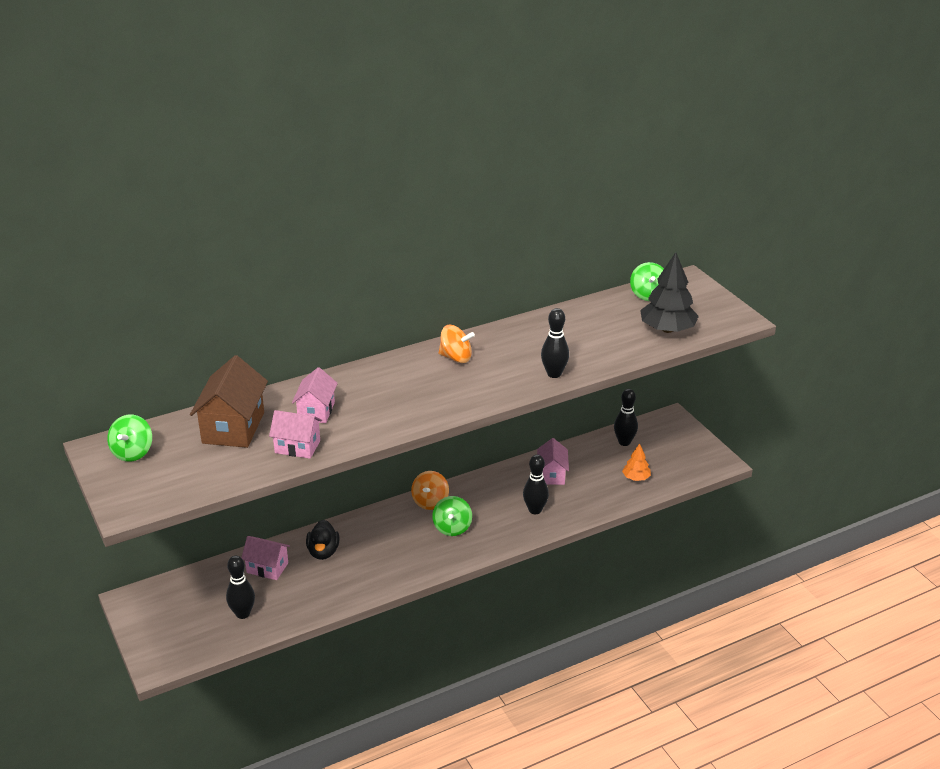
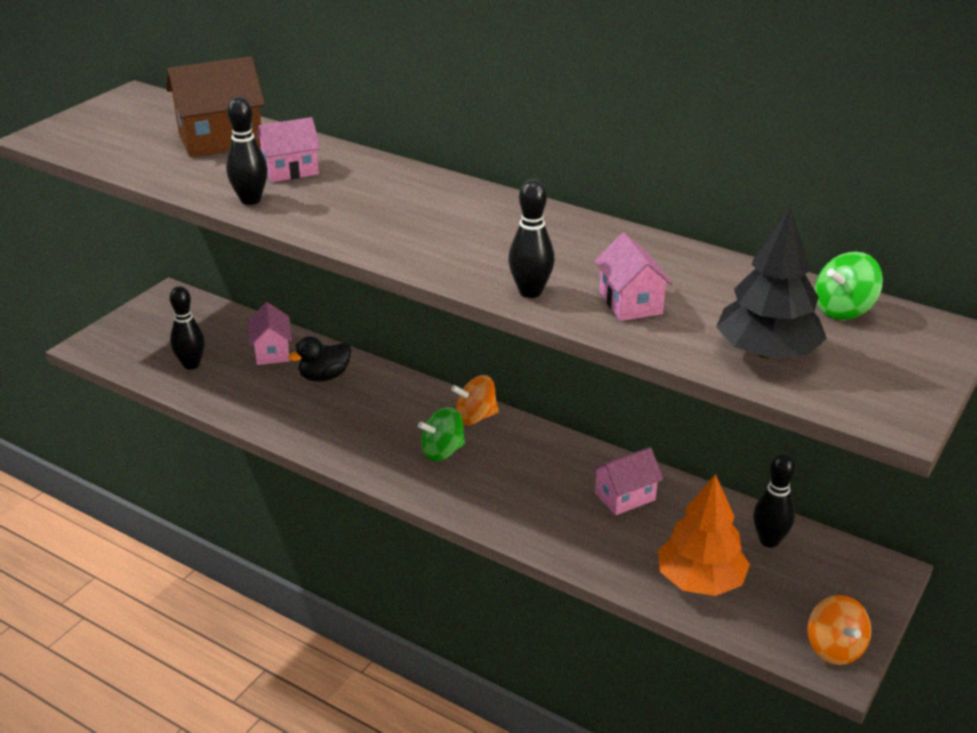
camera: 60 degrees right, 0 degrees up
(132, 452) = (138, 110): green spinning top -> none
(297, 447) = (212, 181): pink house -> pink house (630, 303)
(456, 357) = (491, 215): orange spinning top -> orange spinning top (834, 648)
(535, 510) = (537, 507): black bowling pin -> black bowling pin (250, 200)
(636, 478) = (700, 580): orange tree -> orange tree, size x1.88

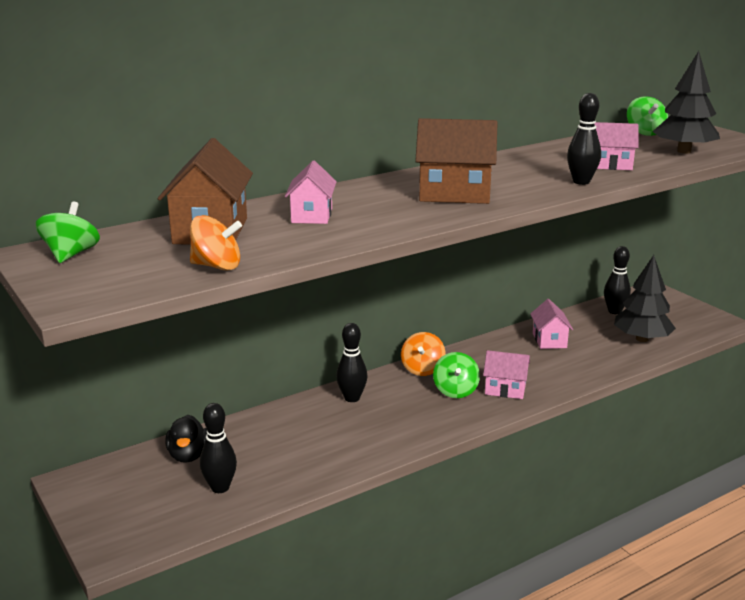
camera: 65 degrees left, 10 degrees down
(135, 108) = (71, 255): none -> green spinning top
(250, 200) = (354, 234): black bowling pin -> black bowling pin (352, 398)
(272, 352) = (244, 439): pink house -> pink house (505, 389)
(324, 376) = (309, 420): black duck -> black duck (188, 455)
(415, 224) = (454, 194): none -> brown house
(700, 580) = (642, 339): orange tree -> black tree
(834, 648) = (711, 319): orange spinning top -> orange spinning top (217, 266)

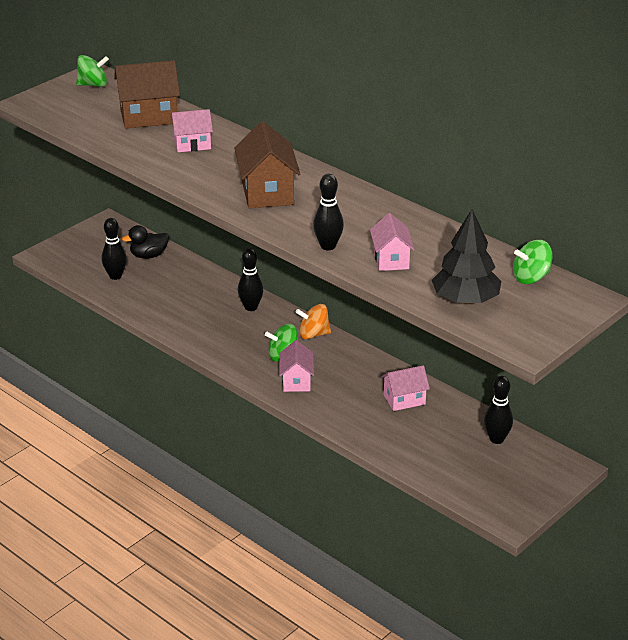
camera: 75 degrees right, 10 degrees up
(217, 266) = (88, 130): orange spinning top -> none
(642, 339) = (437, 458): black tree -> none

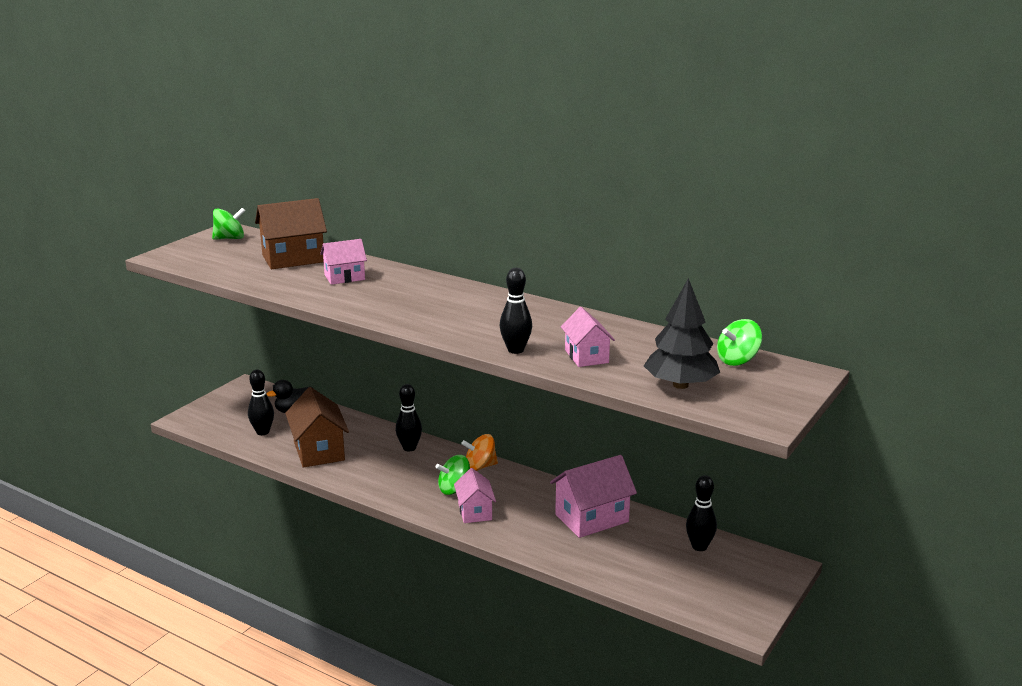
camera: 10 degrees left, 10 degrees down
(267, 192) = (435, 310): brown house -> brown house (319, 451)
(404, 399) = (592, 518): pink house -> pink house, size x1.61

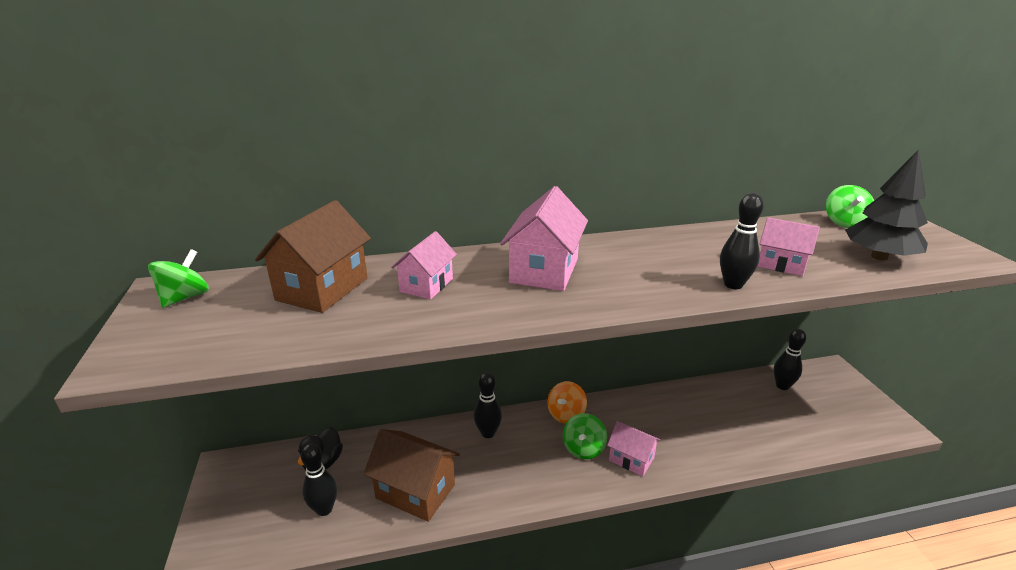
camera: 45 degrees left, 5 degrees up
(592, 518) = (701, 407): pink house -> pink house (544, 270)

